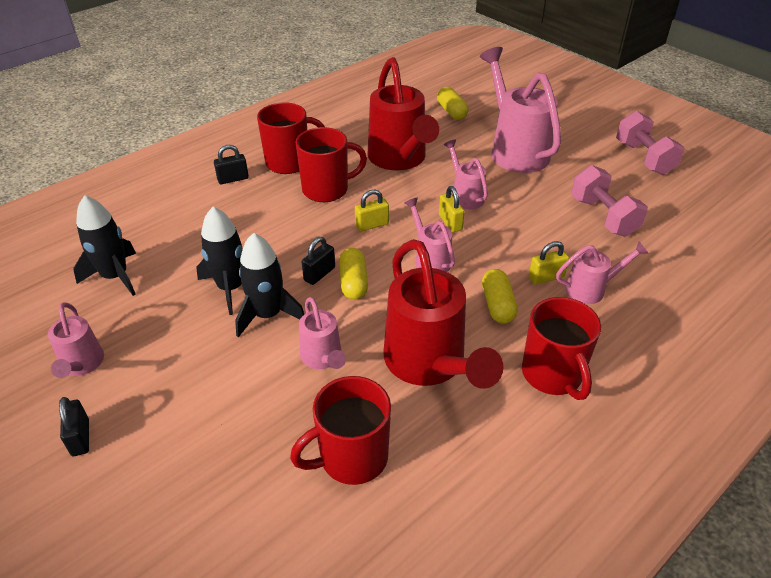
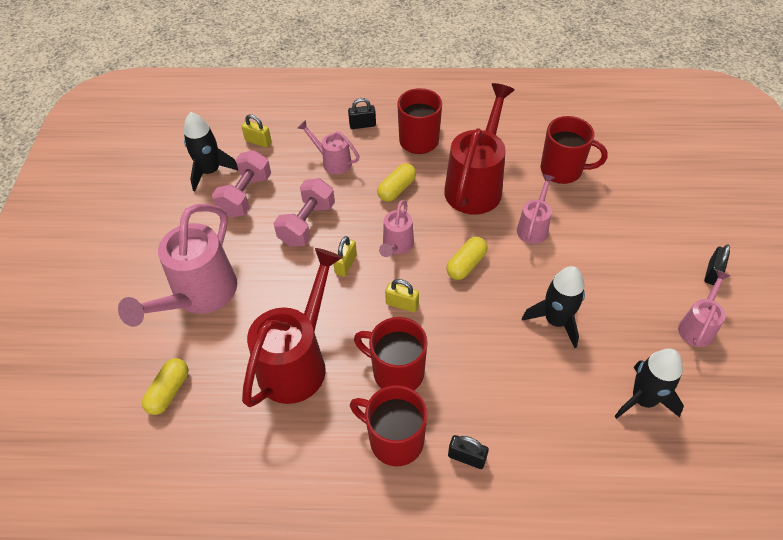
camera: 135 degrees left, 10 degrees up
(268, 314) = (545, 280): black rocket -> black rocket (210, 171)
(319, 274) = (482, 288): black padlock -> black padlock (362, 125)
(465, 196) = (303, 280): pink watering can -> none
(546, 277) = (345, 185): yellow padlock -> yellow padlock (258, 141)
(644, 158) = (134, 216): pink dumbbell -> pink dumbbell (307, 224)

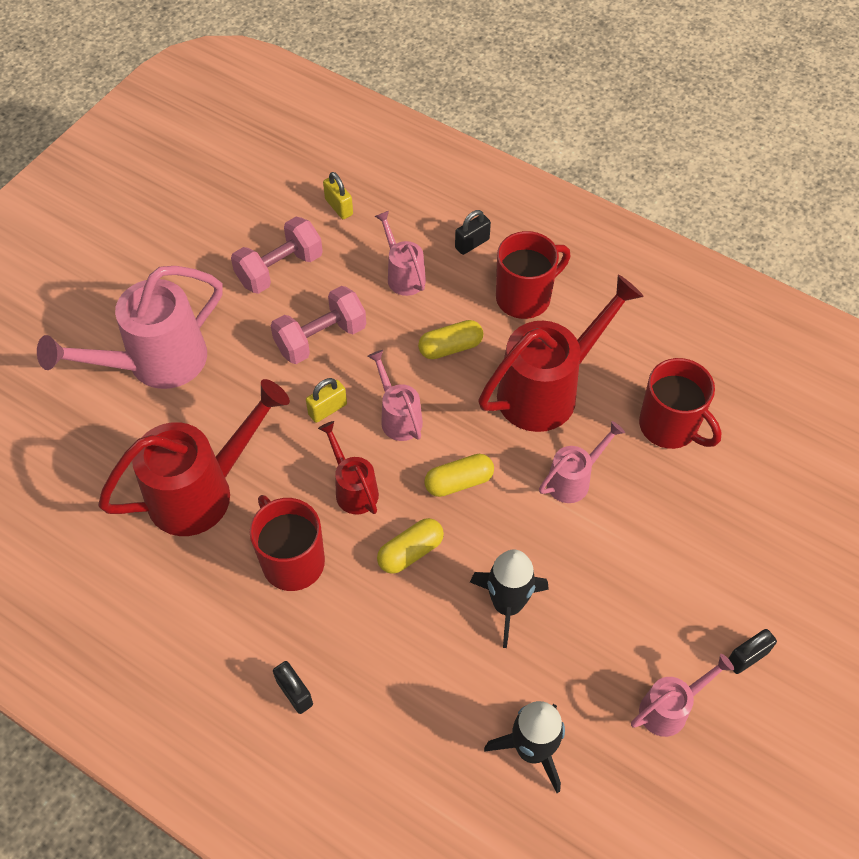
camera: 30 degrees right, 5 degrees up
(169, 391) = (62, 451): yellow capsule -> yellow capsule (410, 552)
(210, 171) = (262, 220): black rocket -> none
(362, 125) = (472, 243): black padlock -> black padlock turned 60 degrees counterclockwise
(395, 440) = (237, 631): red mug -> none
(396, 246) = (398, 417): pink watering can -> pink watering can turned 105 degrees clockwise
(402, 304) = (353, 489): yellow padlock -> red watering can

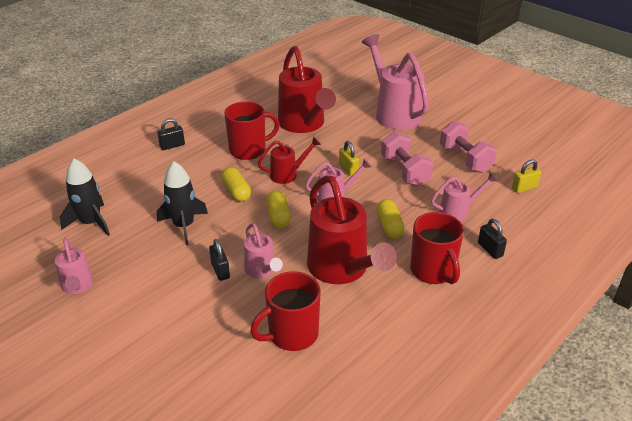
camera: 100 degrees right, 20 degrees down
(747, 657) = (87, 335): black padlock -> black padlock (220, 270)

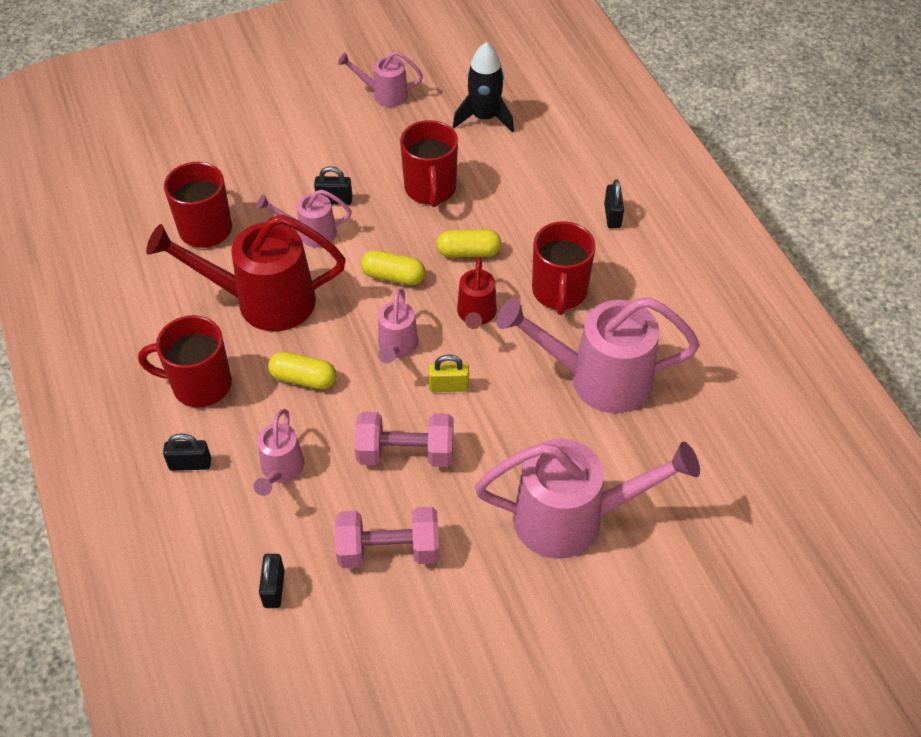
camera: 115 degrees right, 15 degrees up
(184, 226) = (430, 189): black rocket -> red mug
(304, 124) = (598, 379): red watering can -> pink watering can
(524, 188) = (274, 588): yellow padlock -> black padlock

